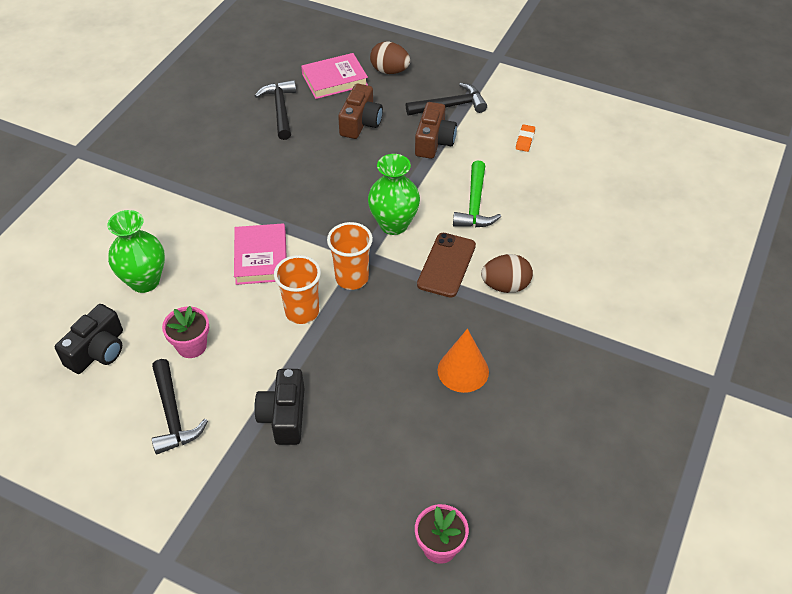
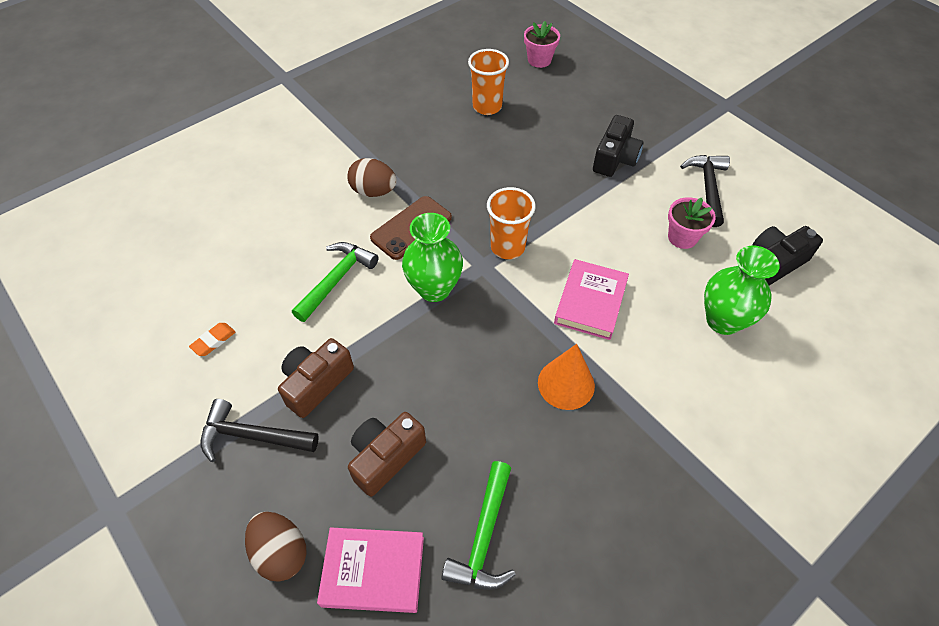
camera: 155 degrees left, 5 degrees up
(280, 109) = (484, 537): black hammer -> green hammer
(302, 312) = (569, 232): orange cup -> orange cup (487, 106)
(463, 370) = (458, 143): orange cone -> orange cone (566, 384)

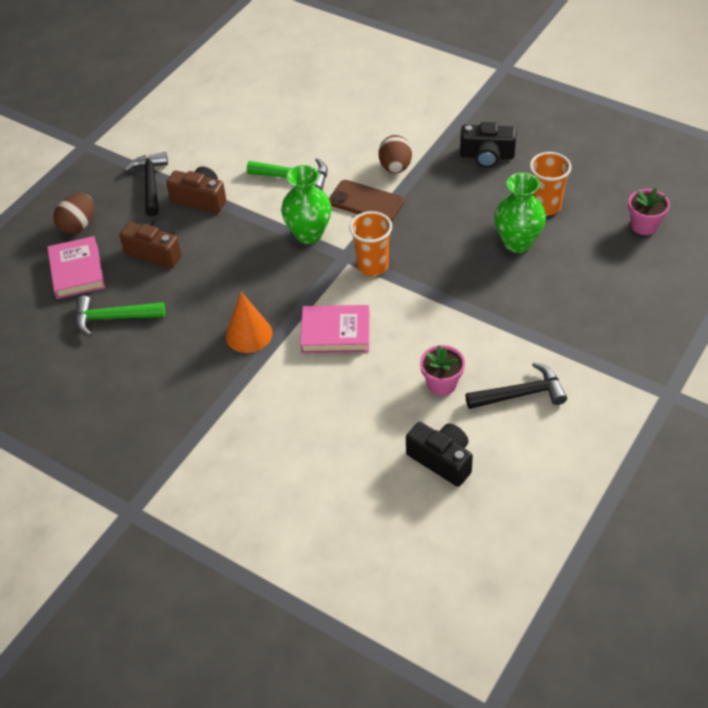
camera: 75 degrees right, 5 degrees down
(213, 341) = (216, 137): orange eraser -> none
(615, 158) = (524, 315): black camera -> black camera (487, 155)
(723, 320) = (353, 427): green vase -> green vase (517, 242)

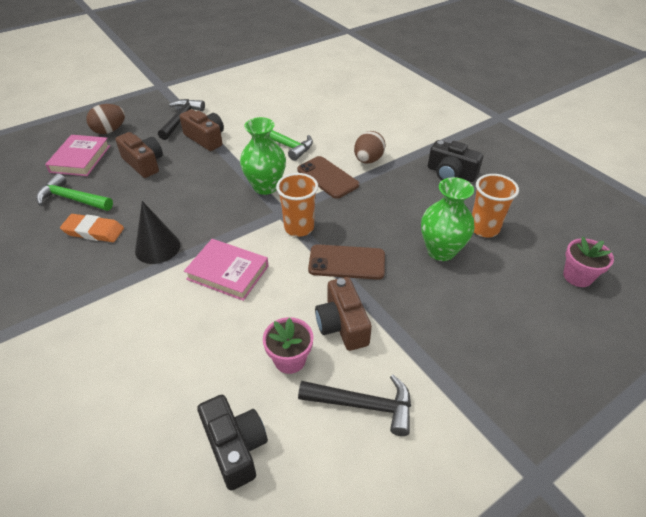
camera: 20 degrees right, 5 degrees down
(169, 342) = (94, 231): none -> orange eraser
(248, 334) = (157, 247): orange cone -> black cone
(439, 284) = (347, 262): none -> brown phone
(468, 340) = (342, 324): none -> brown camera

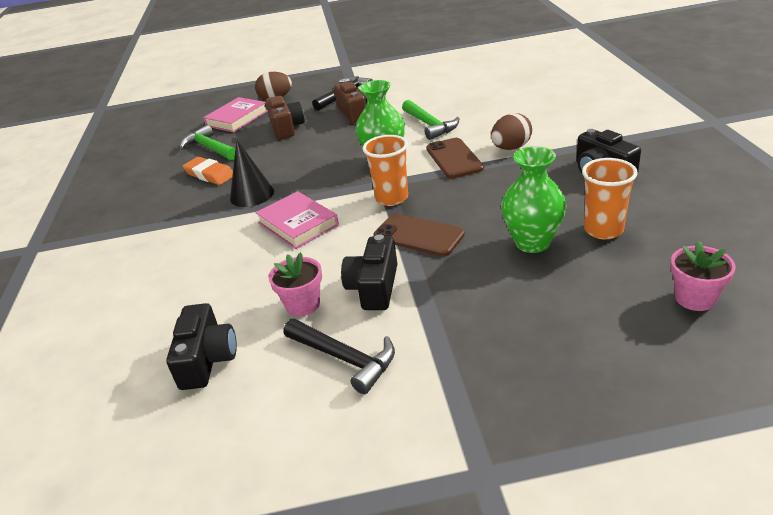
camera: 30 degrees right, 10 degrees down
(342, 324) = (374, 287): brown camera -> black camera

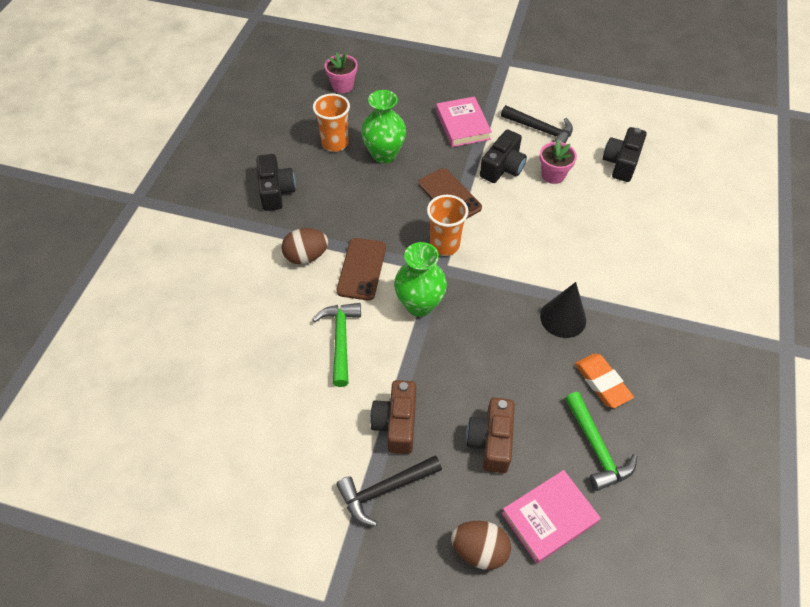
camera: 160 degrees left, 20 degrees up
(298, 224) = (532, 253): pink book -> pink book (463, 125)
(345, 358) = (541, 130): black hammer -> black hammer turned 150 degrees clockwise

